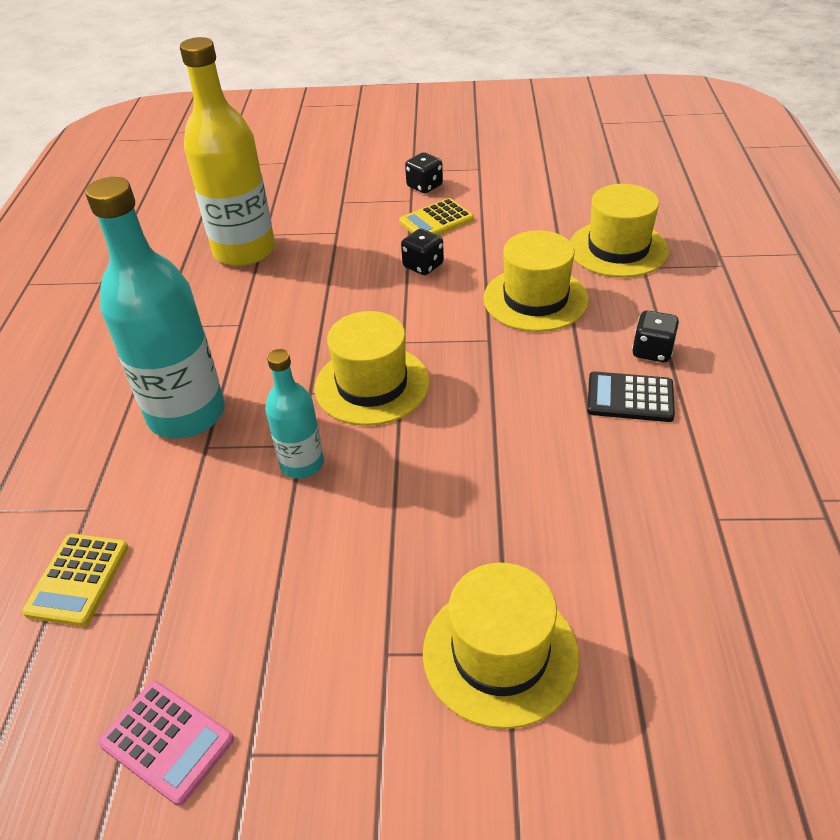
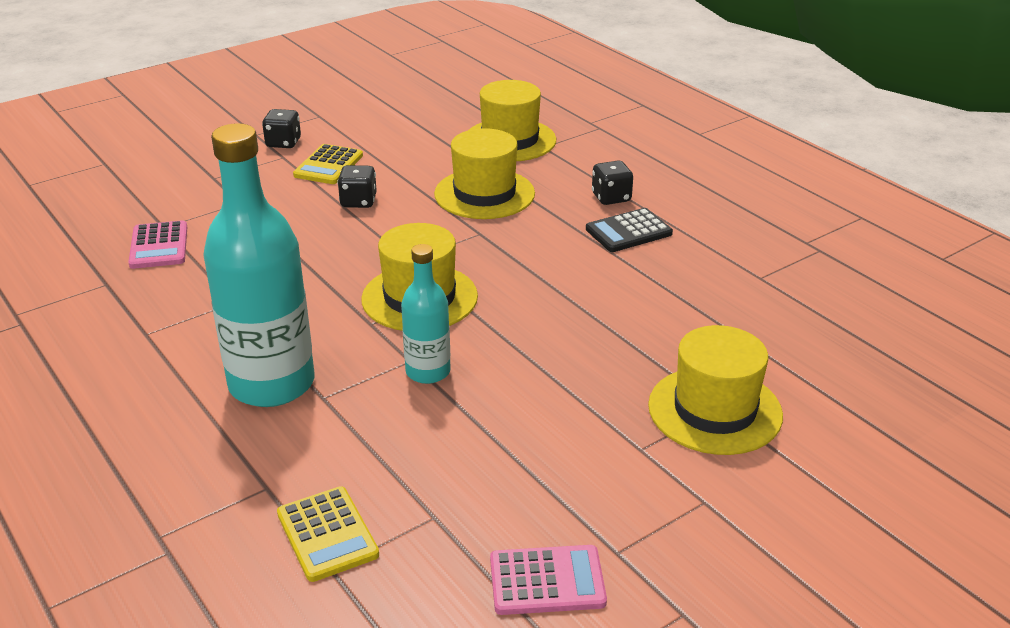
camera: 40 degrees left, 10 degrees down
(244, 251) = (159, 246): yellow bottle -> pink calculator

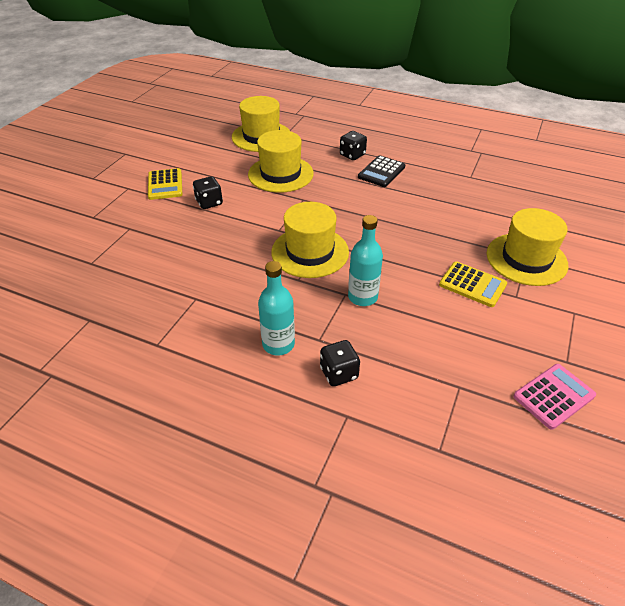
camera: 30 degrees left, 10 degrees up
(159, 246) = (101, 278): pink calculator -> none
(272, 384) = (278, 344): turquoise bottle -> turquoise bottle, size x0.53
(283, 143) = (118, 178): black dice -> black dice (339, 373)
(327, 534) = (414, 429): yellow calculator -> yellow calculator (472, 285)

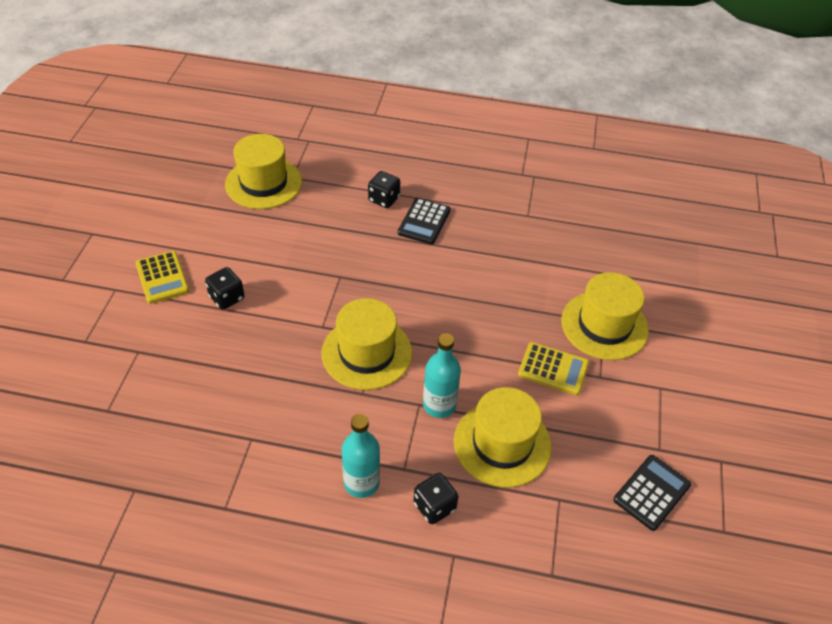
camera: 15 degrees left, 5 degrees up
(280, 174) = (303, 241): yellow hat -> yellow hat (502, 444)
(554, 396) = (652, 492): pink calculator -> black calculator

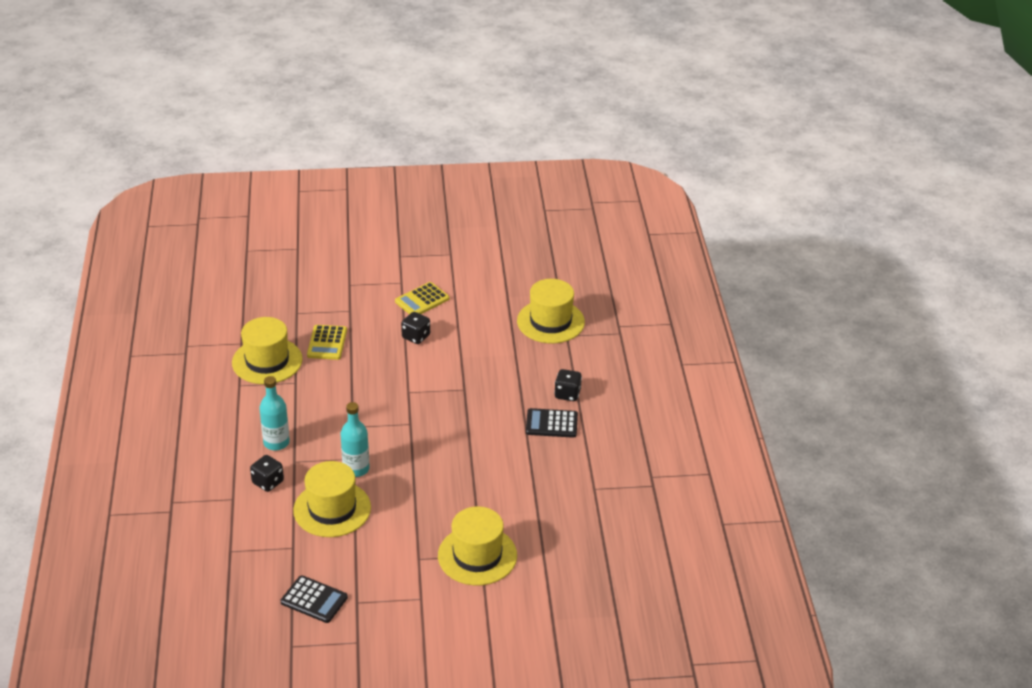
camera: 75 degrees right, 10 degrees down
(366, 353) = (391, 420): yellow hat -> yellow hat (267, 361)
(553, 369) = (415, 528): yellow calculator -> yellow calculator (327, 343)

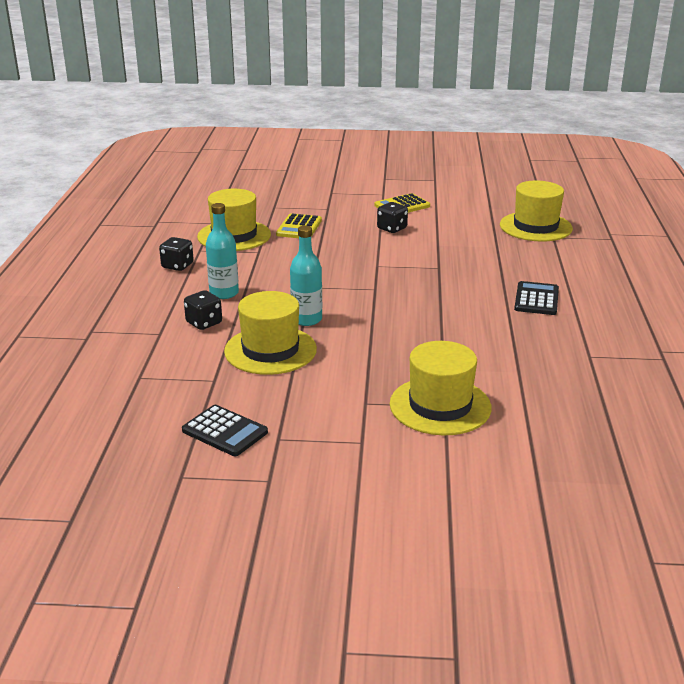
camera: 10 degrees right, 10 degrees down
(551, 424) = (536, 299): black calculator -> black calculator turned 90 degrees clockwise
(567, 394) = (555, 278): black dice -> black dice (177, 266)

